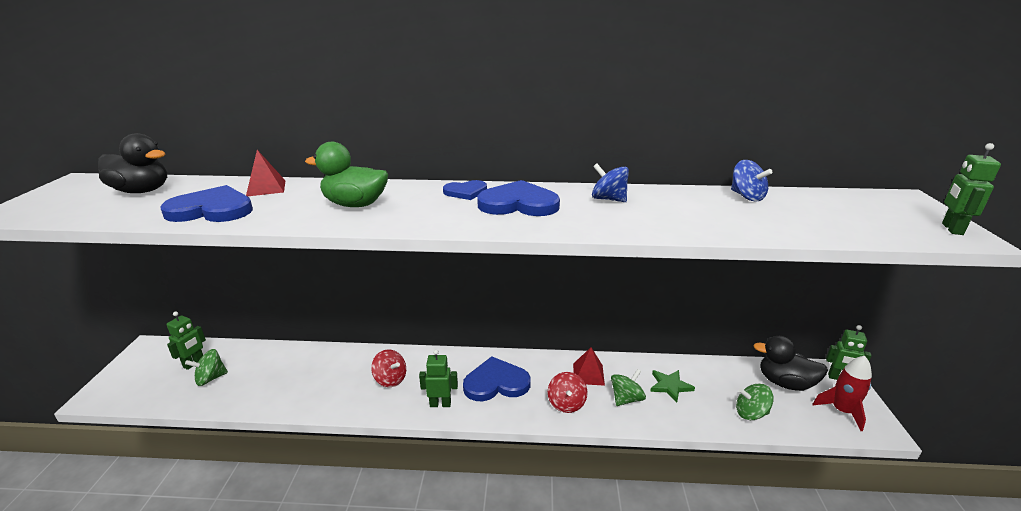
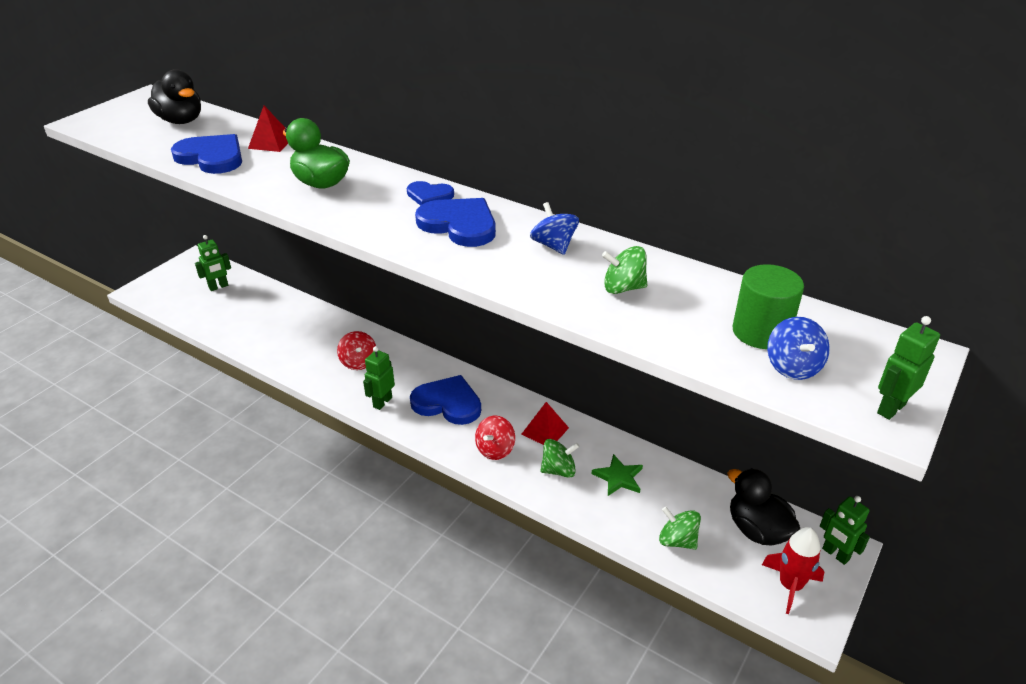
camera: 30 degrees right, 10 degrees up
(210, 378) = (222, 306): green spinning top -> green spinning top (623, 288)
(440, 404) = (382, 402): green robot -> green robot turned 90 degrees counterclockwise
(746, 196) = (712, 288): blue spinning top -> blue spinning top (792, 367)
(816, 211) = (761, 332): none -> green cylinder

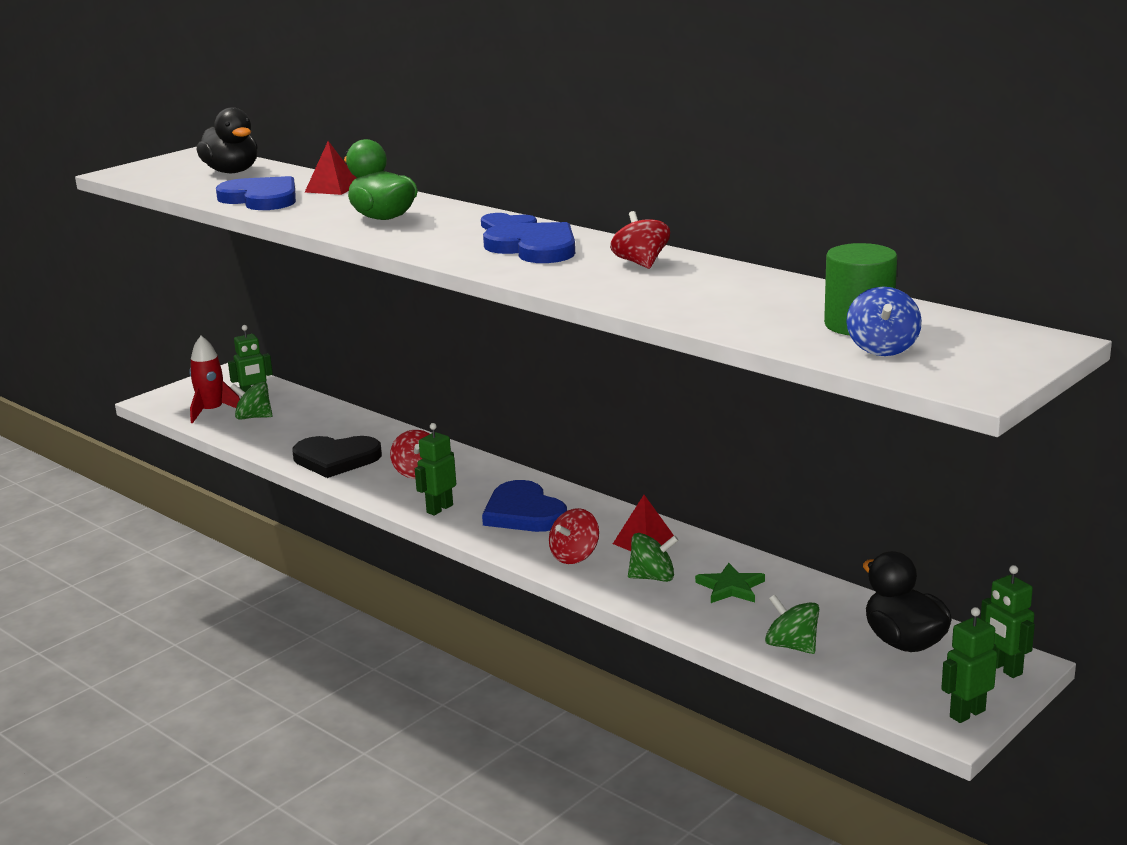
camera: 10 degrees right, 15 degrees down
(293, 350) = (336, 459): none -> black heart
(447, 403) = (523, 512): blue heart -> blue heart turned 150 degrees counterclockwise
(554, 245) = (641, 263): blue spinning top -> red spinning top
(623, 288) = (709, 293): green spinning top -> green spinning top (253, 417)
(790, 585) = (931, 692): red rocket -> red rocket (212, 411)
(891, 408) = (982, 377): green robot -> green robot (967, 713)

